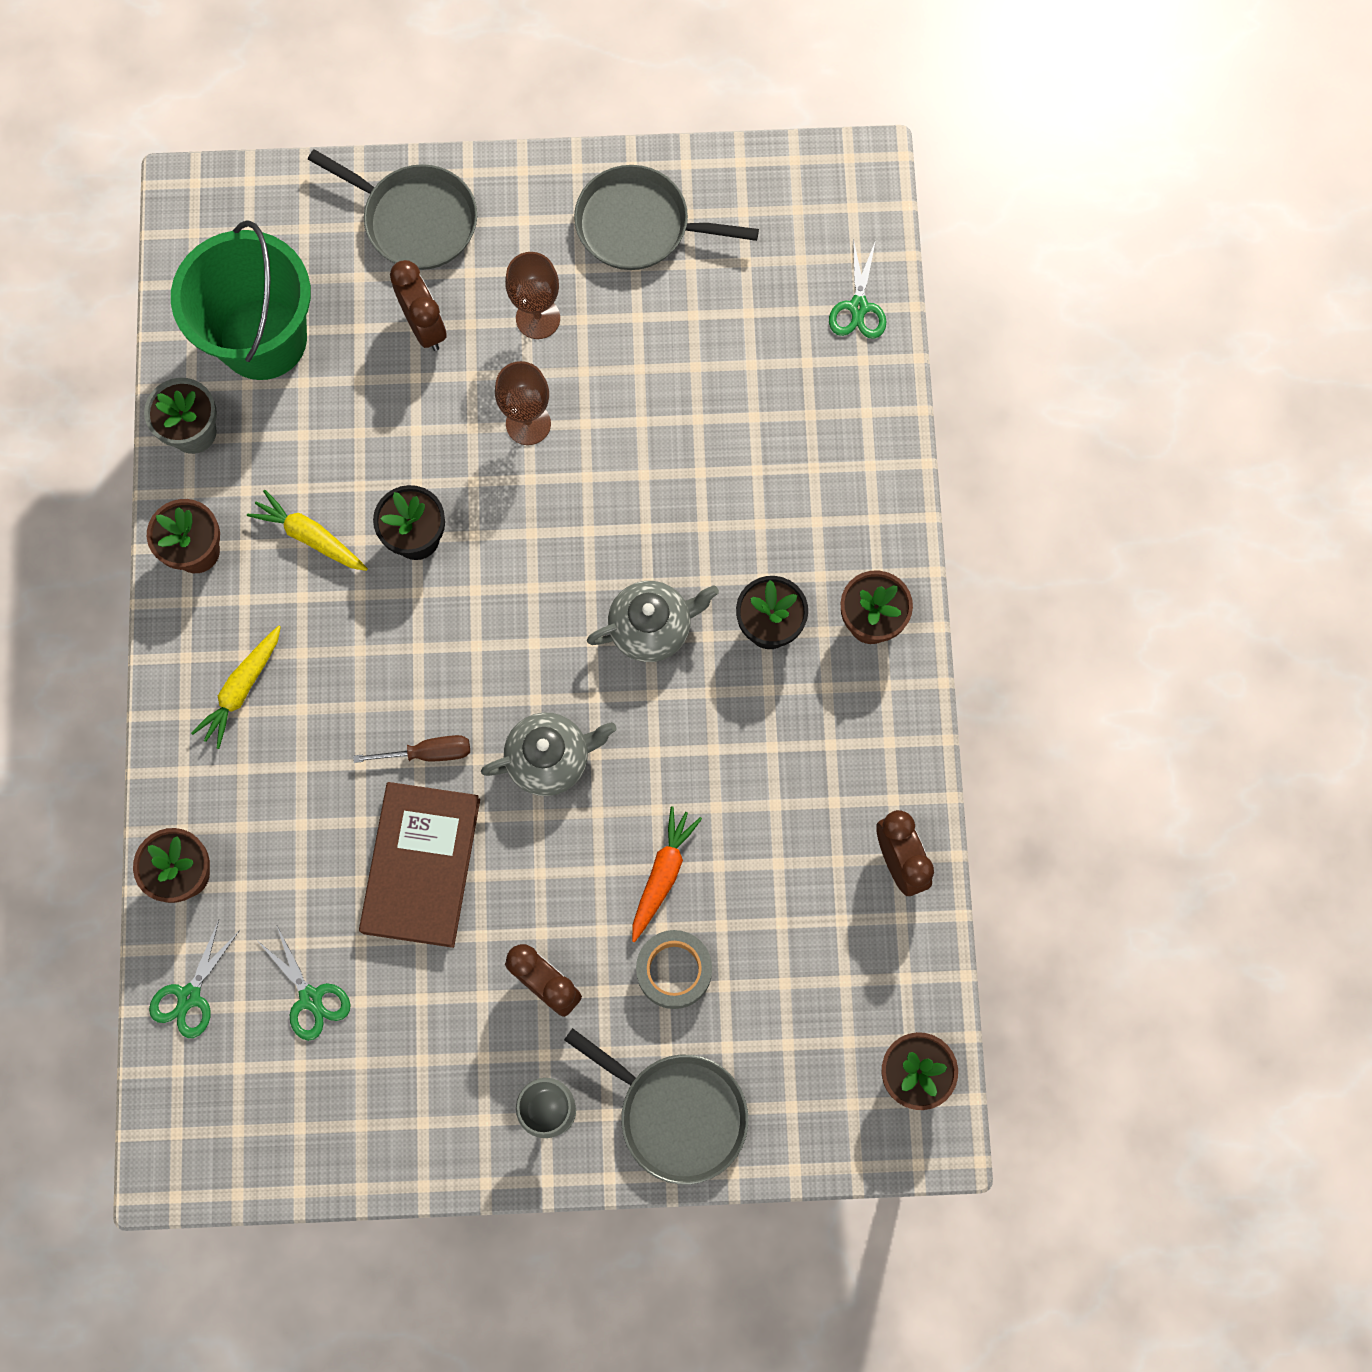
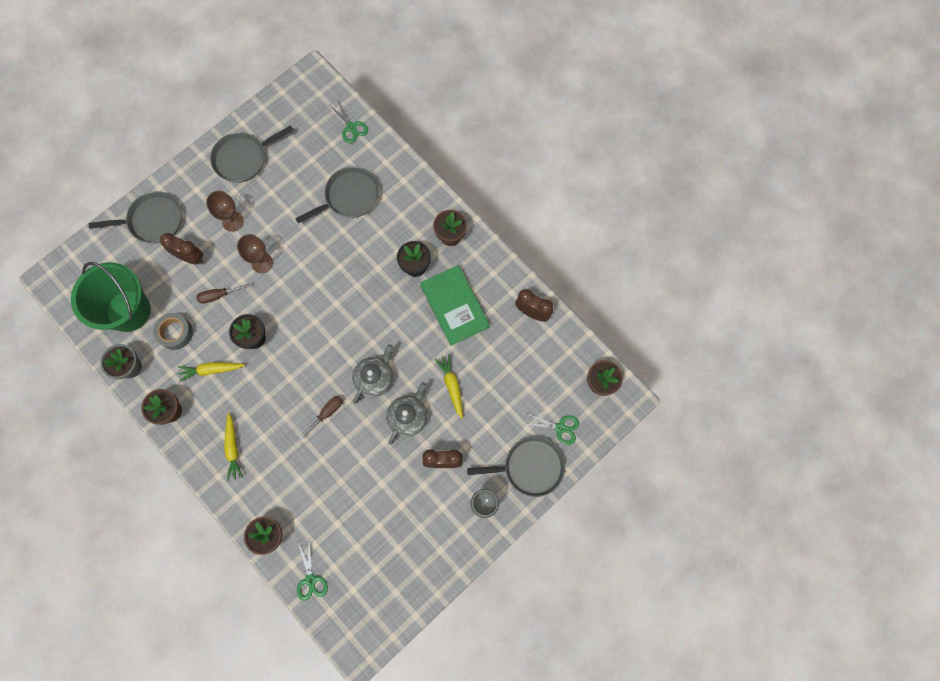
camera: 40 degrees left, 0 degrees up
(311, 998) = (358, 540): green scissors -> green scissors (560, 428)
(418, 424) = (218, 295): none -> brown screwdriver
(421, 866) = (359, 457): brown book -> none
(652, 628) = (372, 300): grey teapot -> grey teapot (408, 417)
(662, 875) = (452, 386): orange carrot -> yellow carrot
(674, 971) = (485, 417): grey tape -> grey tape (175, 333)
(759, 424) = (349, 196): none -> grey pan
(778, 745) = (454, 306): none -> green book

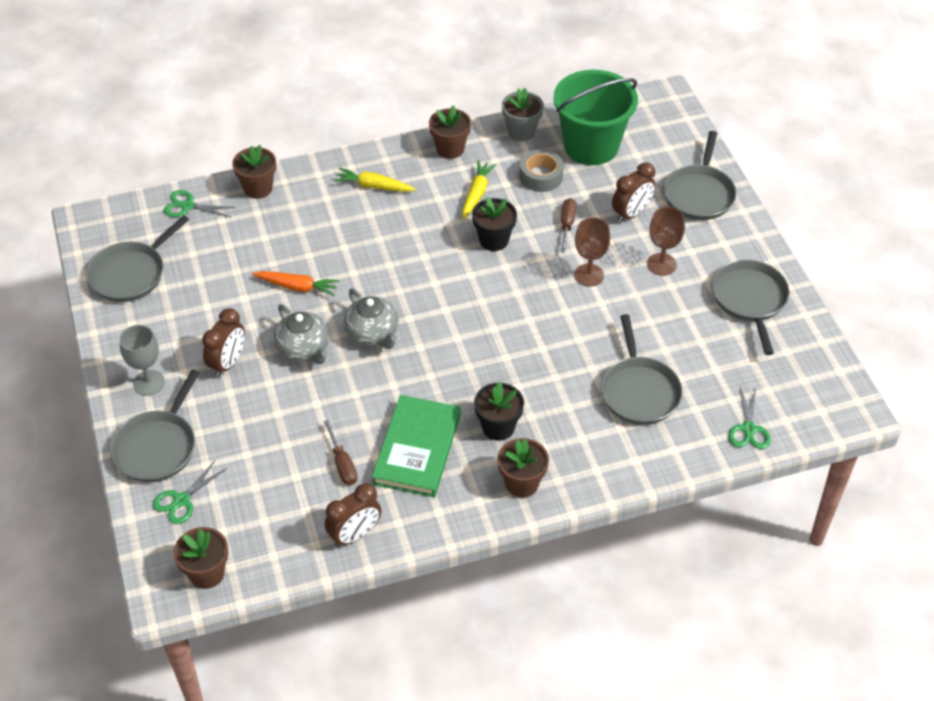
camera: 115 degrees right, 25 degrees down
(326, 413) = (360, 275): brown screwdriver -> brown screwdriver (342, 464)
(351, 127) = (749, 429): green scissors -> green scissors turned 75 degrees counterclockwise
(355, 451) = (297, 287): none -> orange carrot
(396, 581) = (130, 274): none -> grey pan
(452, 386) = (312, 406): yellow carrot -> none
(454, 306) = (417, 449): green book -> green book turned 75 degrees counterclockwise

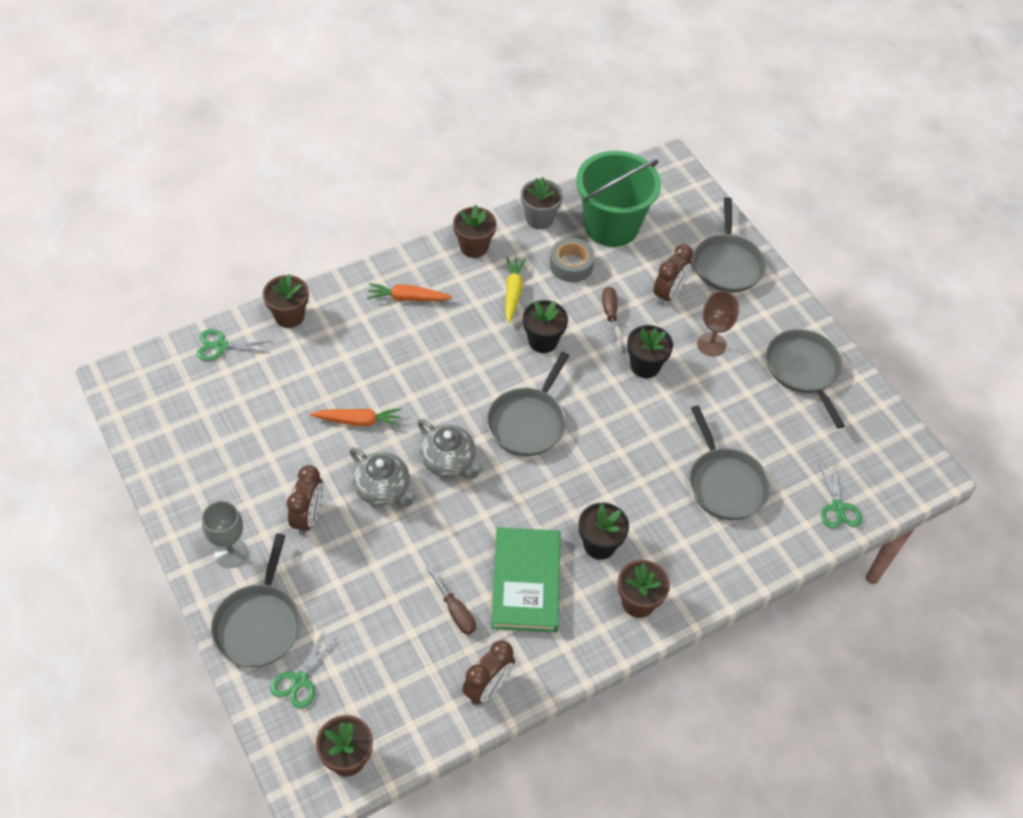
camera: 15 degrees left, 5 degrees up
(130, 274) = (180, 432): grey pan -> grey pan (528, 422)
(374, 186) = (408, 298): yellow carrot -> orange carrot
(589, 275) = (645, 366): brown goblet -> black flower pot

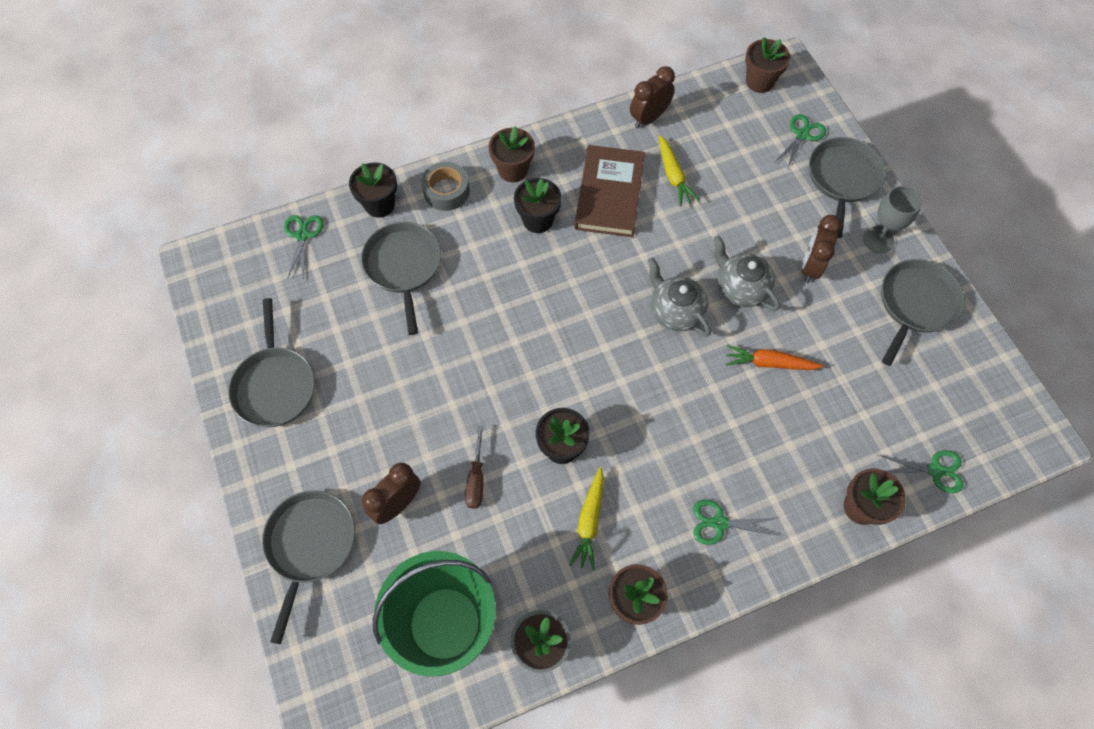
camera: 170 degrees left, 10 degrees up
(408, 298) = (719, 523): orange carrot -> green scissors
(455, 611) = (673, 176): brown screwdriver -> yellow carrot
(525, 582) = (609, 194): green book -> brown book
(528, 422) = (590, 347): grey pan -> grey pan (915, 304)
(571, 265) = (510, 559): grey tape -> grey tape (446, 191)
(645, 366) = (451, 405): black flower pot -> black flower pot (379, 205)
(711, 344) = (368, 427): brown goblet -> none

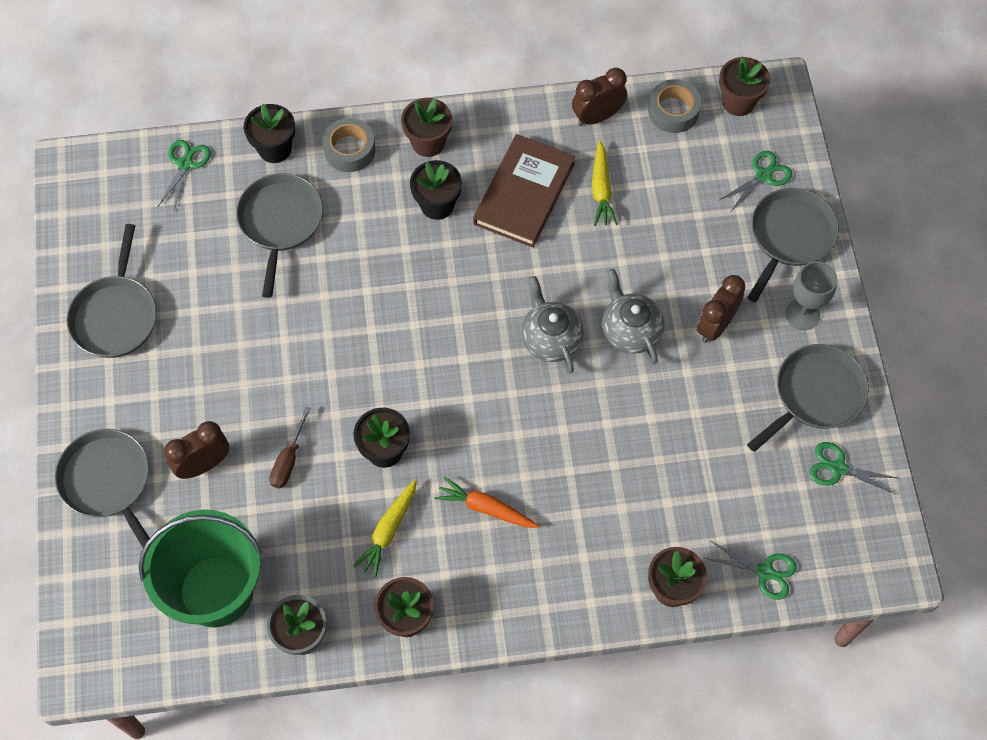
camera: 15 degrees right, 0 degrees up
(310, 544) = (108, 482): grey pan -> grey pan turned 60 degrees counterclockwise
(710, 100) = (673, 111): none -> grey tape
(719, 523) = (519, 566): green scissors -> green scissors (838, 468)
(769, 363) = (631, 418): orange carrot -> orange carrot (486, 508)

